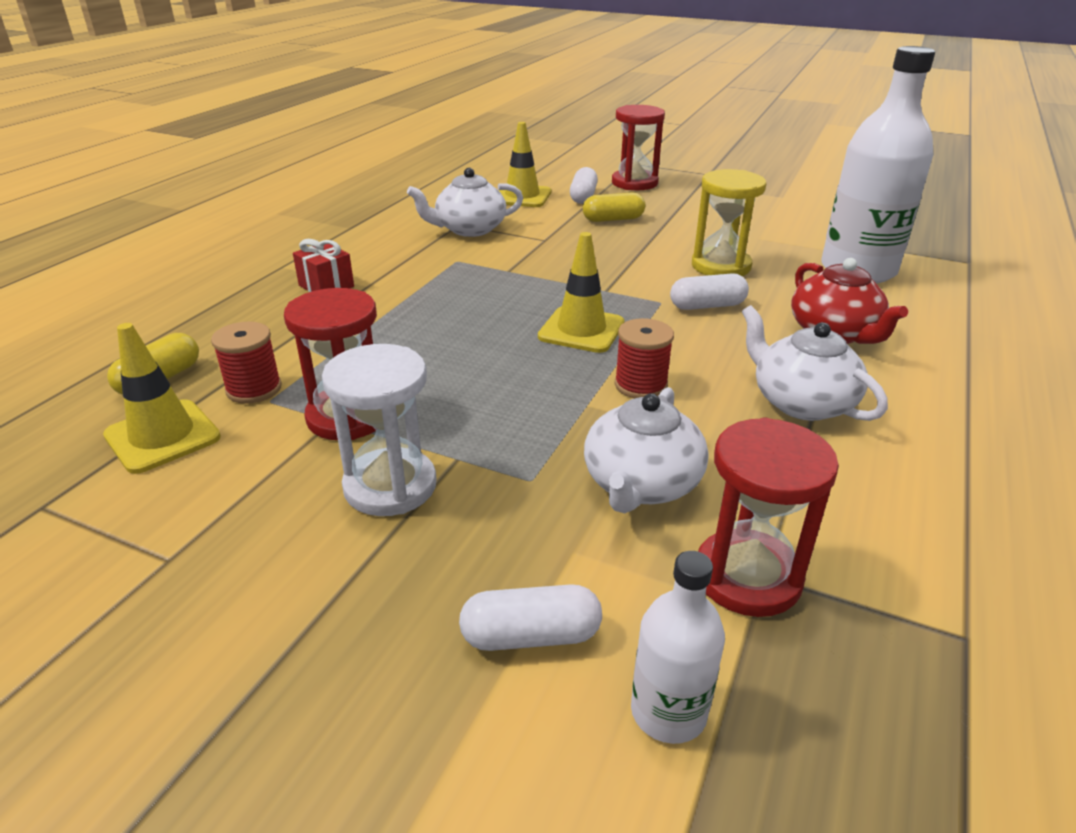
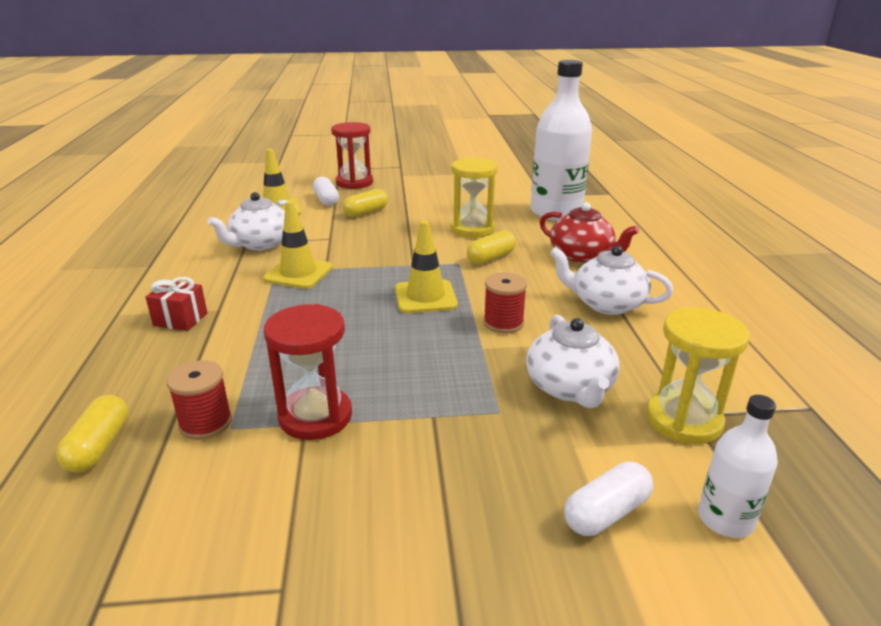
camera: 30 degrees left, 5 degrees down
(162, 436) = (159, 493): yellow traffic cone -> yellow traffic cone (298, 273)
(390, 486) = (405, 455): white hourglass -> none
(707, 306) = (491, 258): white capsule -> yellow capsule
(747, 576) = (683, 420): red hourglass -> yellow hourglass

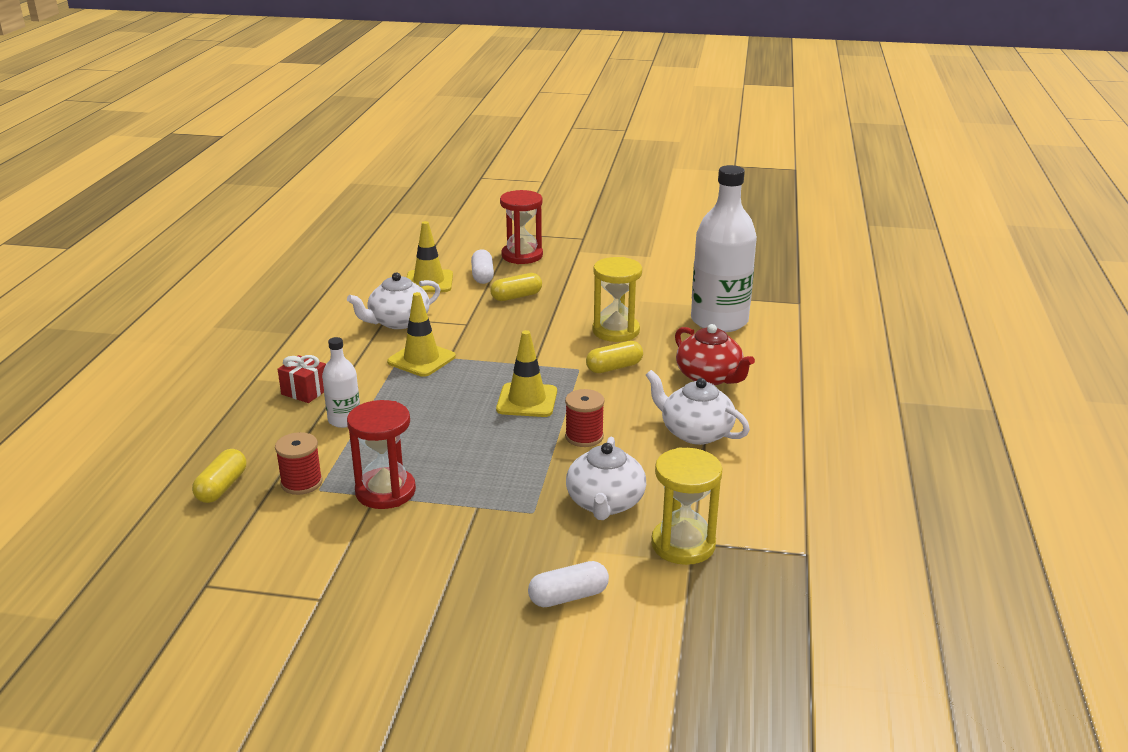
camera: 15 degrees right, 0 degrees up
(725, 519) = (656, 617): white bottle -> white bottle (344, 420)

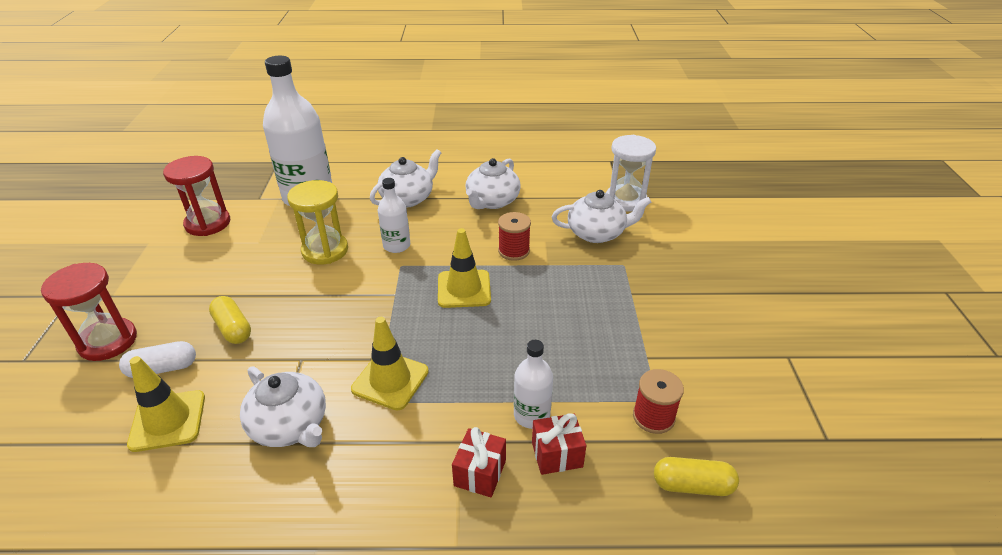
camera: 100 degrees left, 10 degrees up
(297, 426) = (557, 454): none -> red gift
(385, 491) = (638, 351): red hourglass -> red hourglass (208, 223)
(568, 596) = (703, 238): white capsule -> none
(614, 367) = (396, 245): yellow capsule -> white bottle
(683, 544) = (625, 200): yellow hourglass -> white hourglass
(709, 377) = (408, 198): red teapot -> white teapot

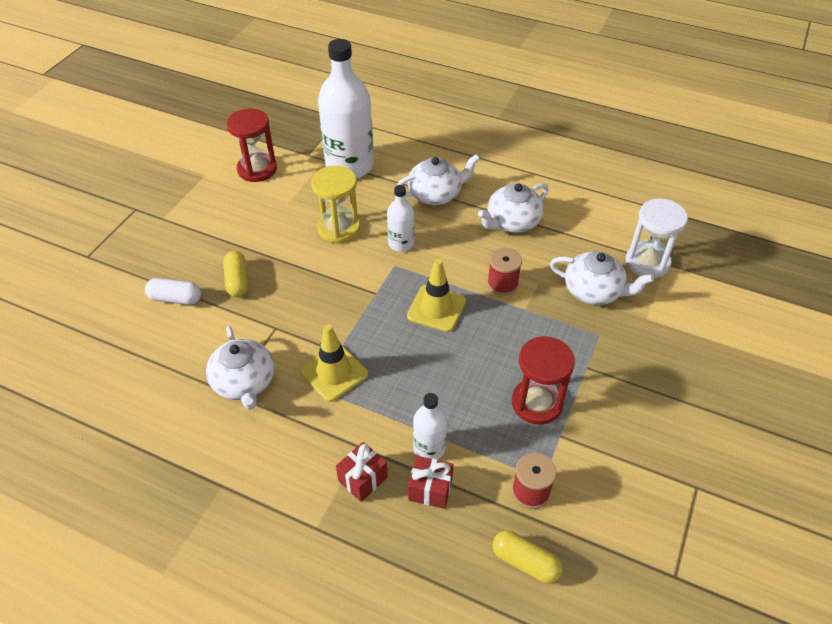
camera: 25 degrees right, 10 degrees up
(108, 341) = (147, 260): red hourglass -> red hourglass (537, 403)
(168, 421) = (164, 344): yellow traffic cone -> none

